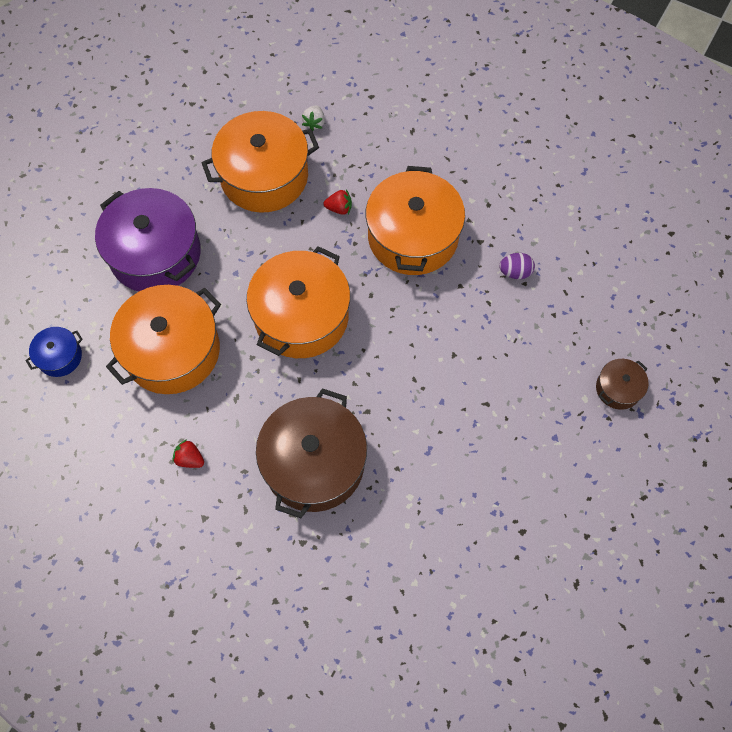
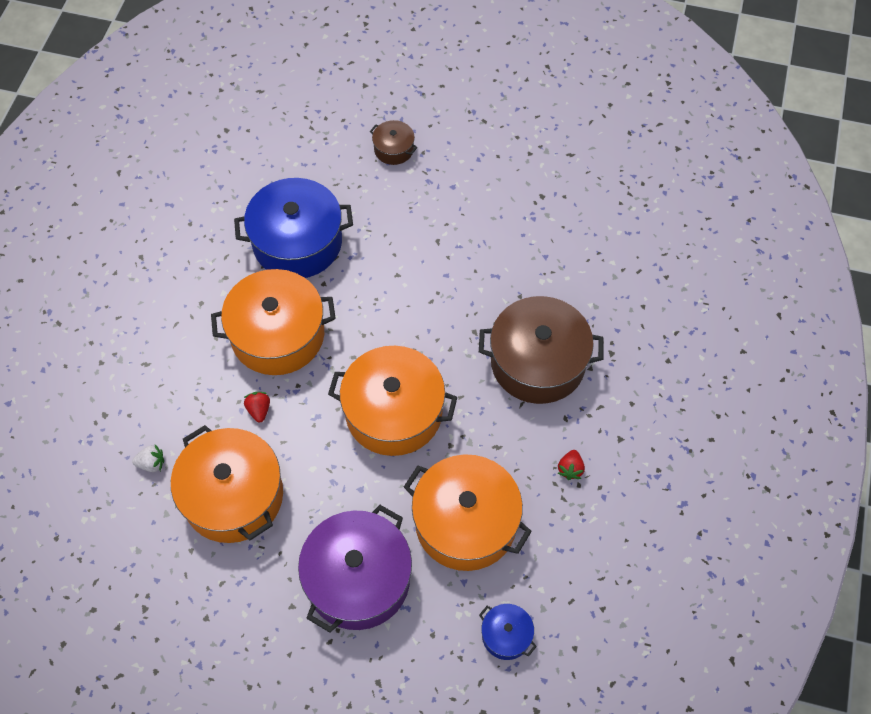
camera: 105 degrees left, 5 degrees down
(515, 272) = (297, 242): purple egg -> blue pot

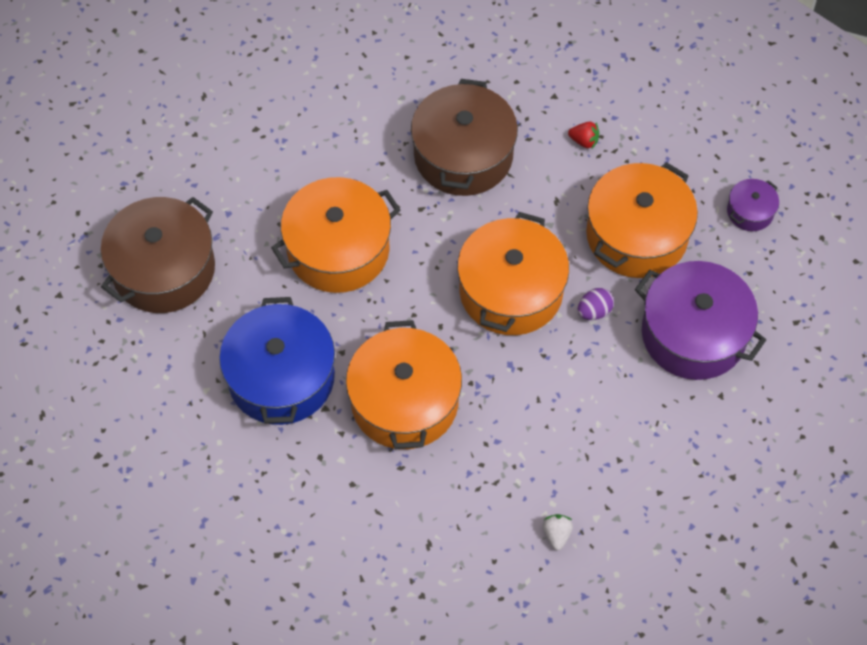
camera: 85 degrees left, 0 degrees up
(233, 496) = (599, 450): orange pot -> orange pot (338, 249)
(259, 410) = (498, 423): red strawberry -> none
(377, 486) = (594, 311): none -> purple egg
(394, 149) = (164, 269): brown pot -> brown pot, size x2.15
(506, 635) = (750, 212): blue pot -> purple pot

